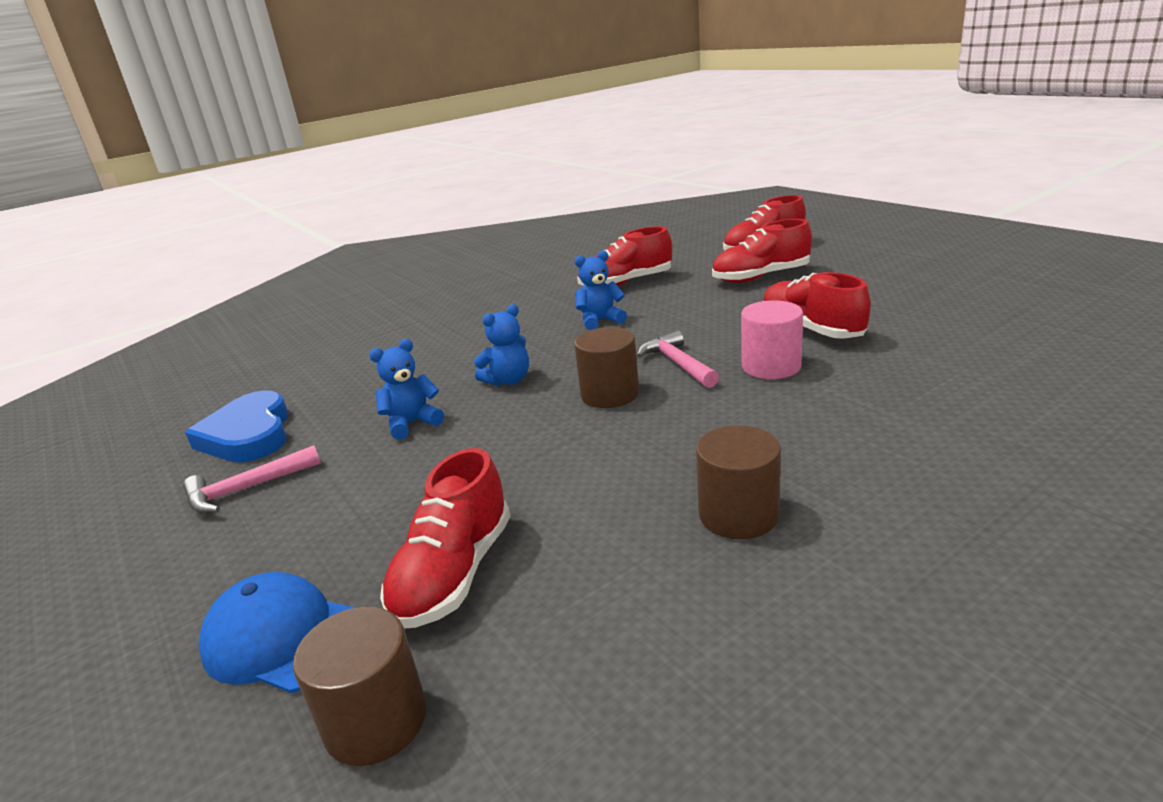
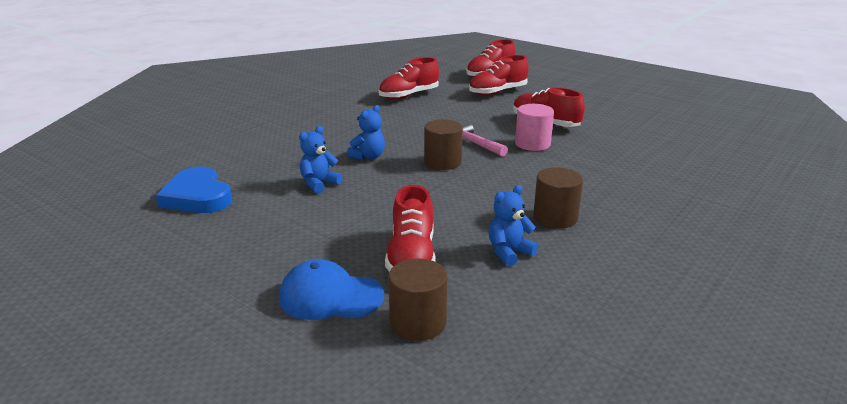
camera: 20 degrees left, 0 degrees up
(247, 489) = (229, 227): pink hammer -> none
(600, 321) = (407, 119): blue teddy bear -> blue teddy bear (509, 252)

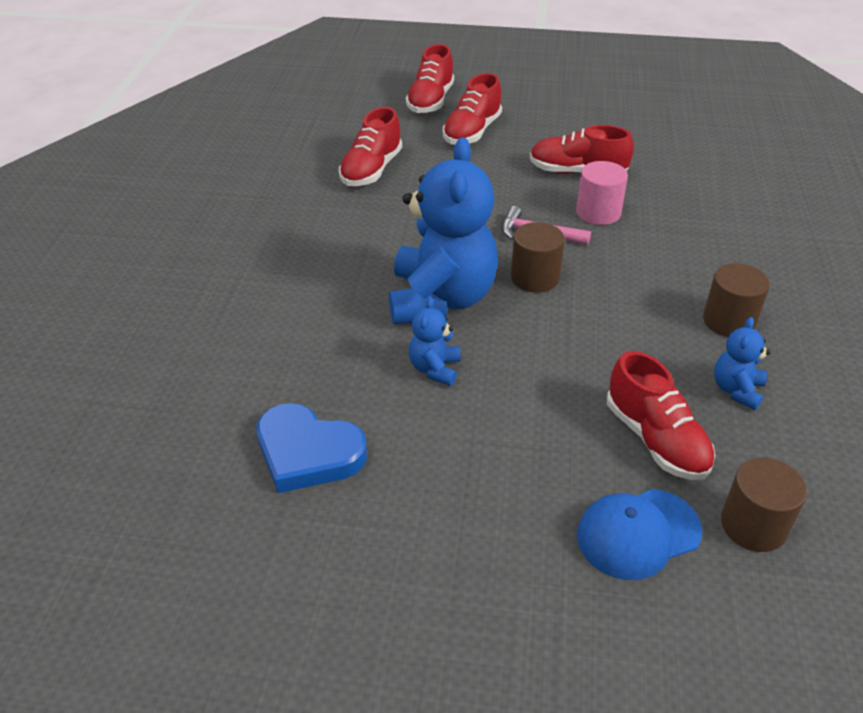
camera: 30 degrees left, 15 degrees up
(368, 156) = (441, 299): blue teddy bear -> blue teddy bear, size x2.26

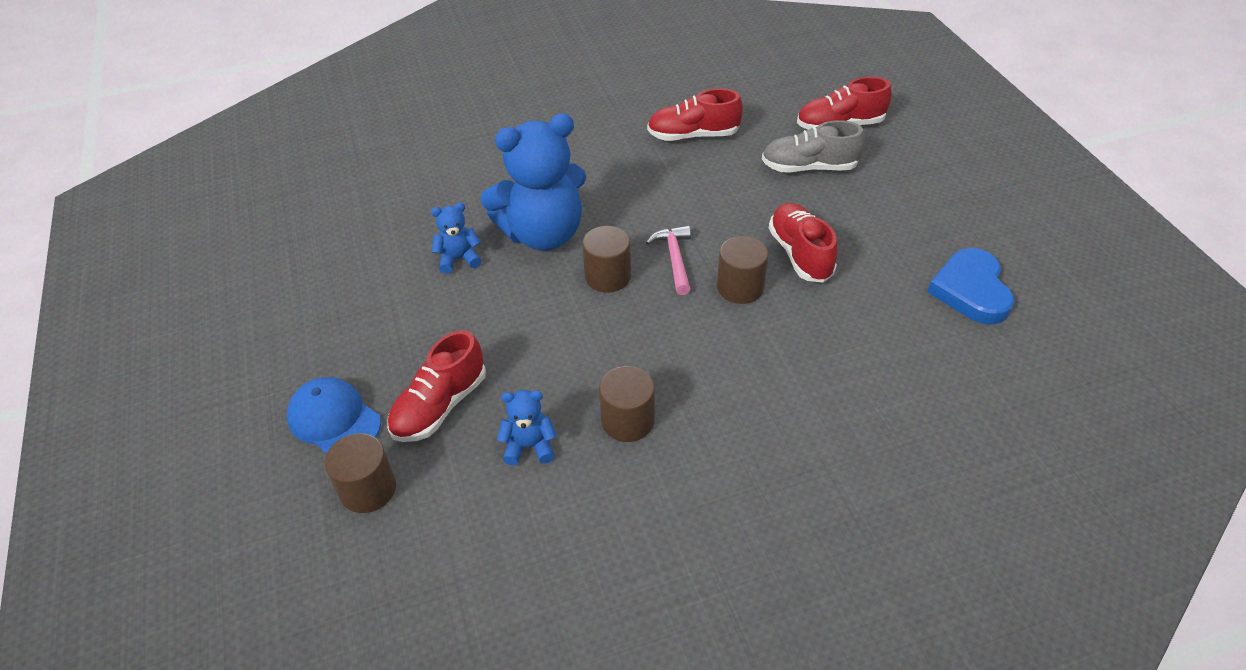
camera: 65 degrees right, 5 degrees up
(308, 453) = (345, 231): blue heart -> blue heart (971, 290)
(472, 132) = (809, 167): red shoe -> grey shoe
(598, 212) = (740, 287): pink cylinder -> brown cylinder

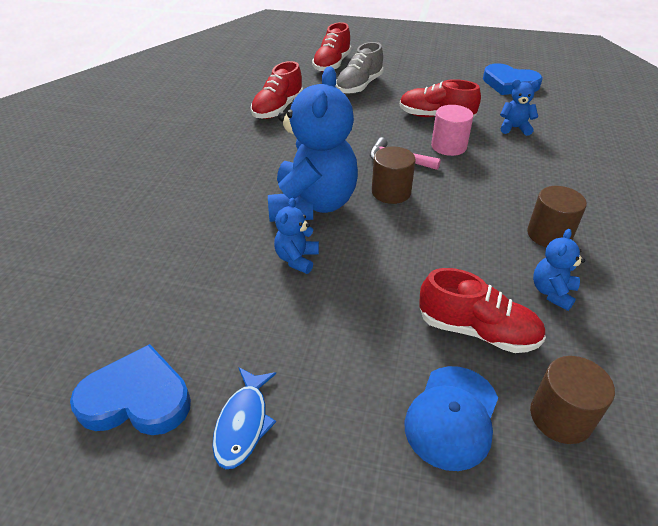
camera: 60 degrees left, 5 degrees down
(268, 251) = (137, 398): none -> blue heart
(273, 310) = (243, 423): none -> blue fish
(334, 420) = (452, 416): blue cap -> blue cap turned 45 degrees counterclockwise
(440, 406) = (477, 331): red shoe -> red shoe turned 45 degrees counterclockwise
(740, 287) = (448, 146): brown cylinder -> pink cylinder
(844, 330) = (514, 128): none -> blue teddy bear

